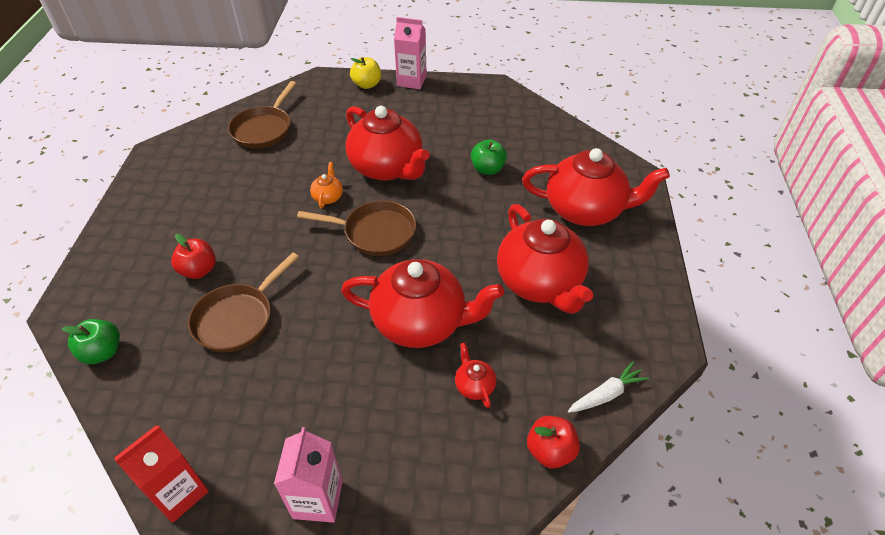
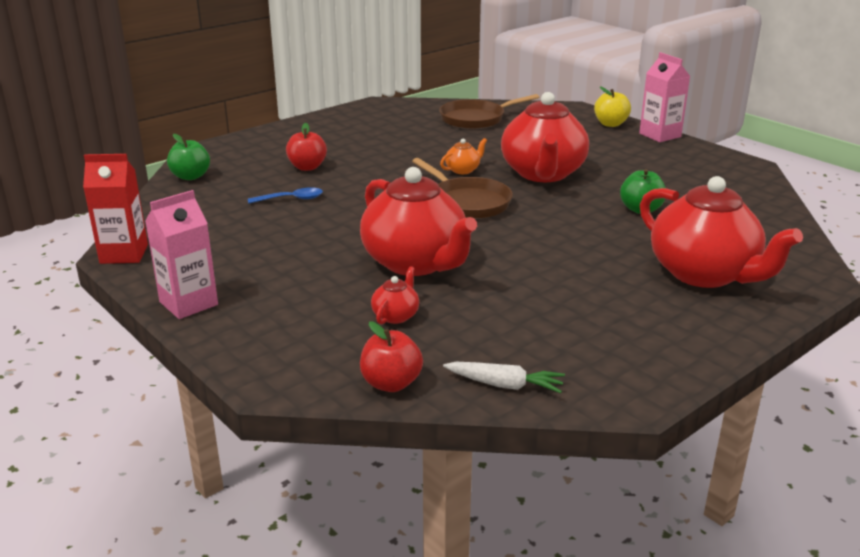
camera: 45 degrees right, 20 degrees down
(237, 318) = (291, 199): brown pan -> blue spoon
(540, 283) = (565, 293): red teapot -> none

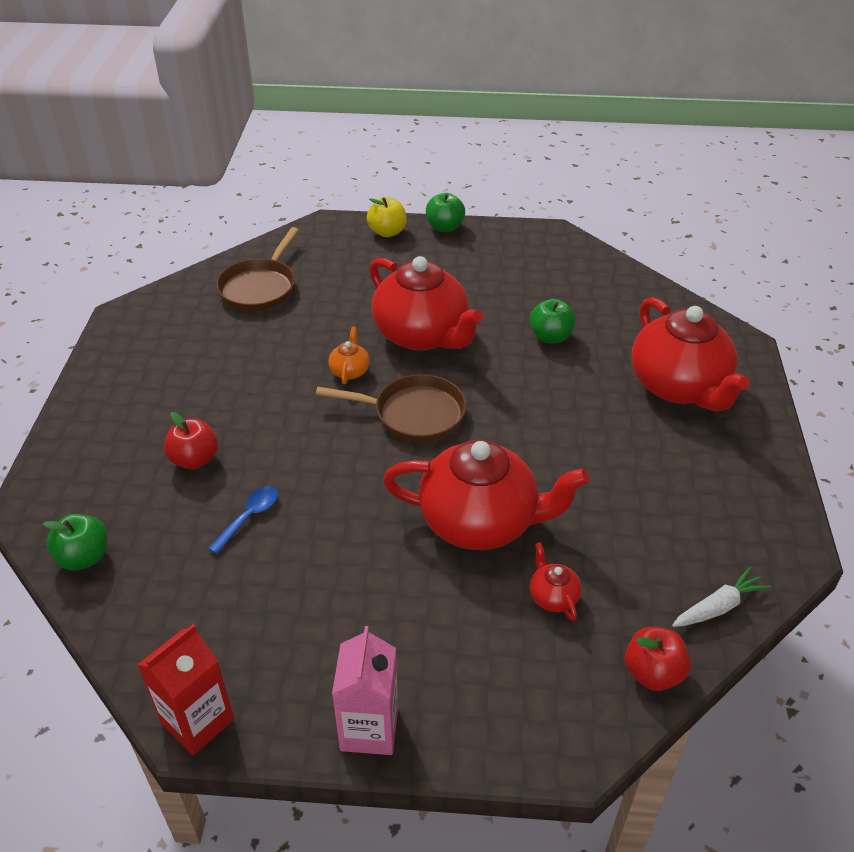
camera: 45 degrees left, 15 degrees up
(660, 135) = (444, 227): pink carton -> green apple
(704, 274) = (678, 386): red teapot -> red teapot turned 60 degrees clockwise

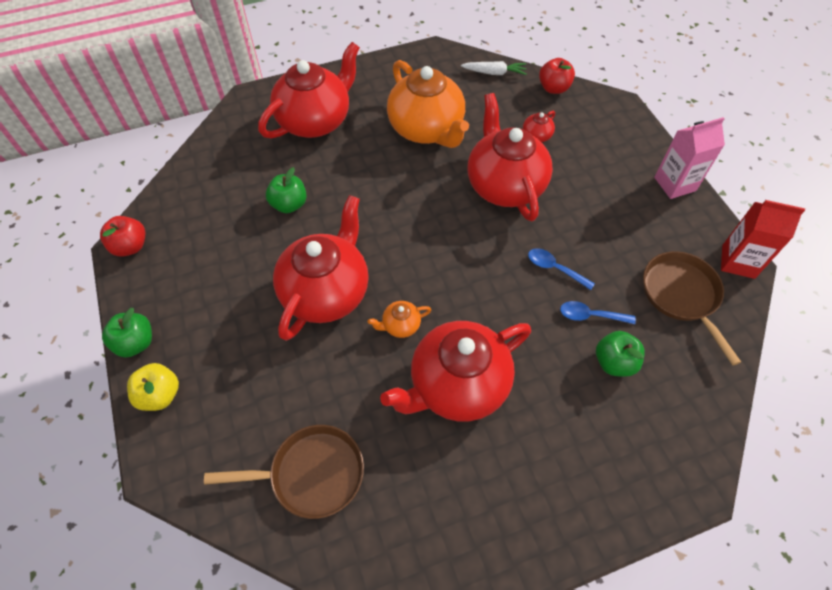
camera: 115 degrees left, 15 degrees up
(84, 557) = (700, 404): green apple -> green apple (614, 362)
(194, 459) = (566, 387): red apple -> red apple (130, 246)
(261, 387) = (457, 385): none -> red teapot
(328, 514) = (555, 268): none -> blue spoon
(413, 414) = (427, 259): brown pan -> brown pan (681, 295)
(620, 482) = (427, 129): none -> orange teapot
(718, 607) = (494, 73): white carrot -> white carrot turned 150 degrees clockwise

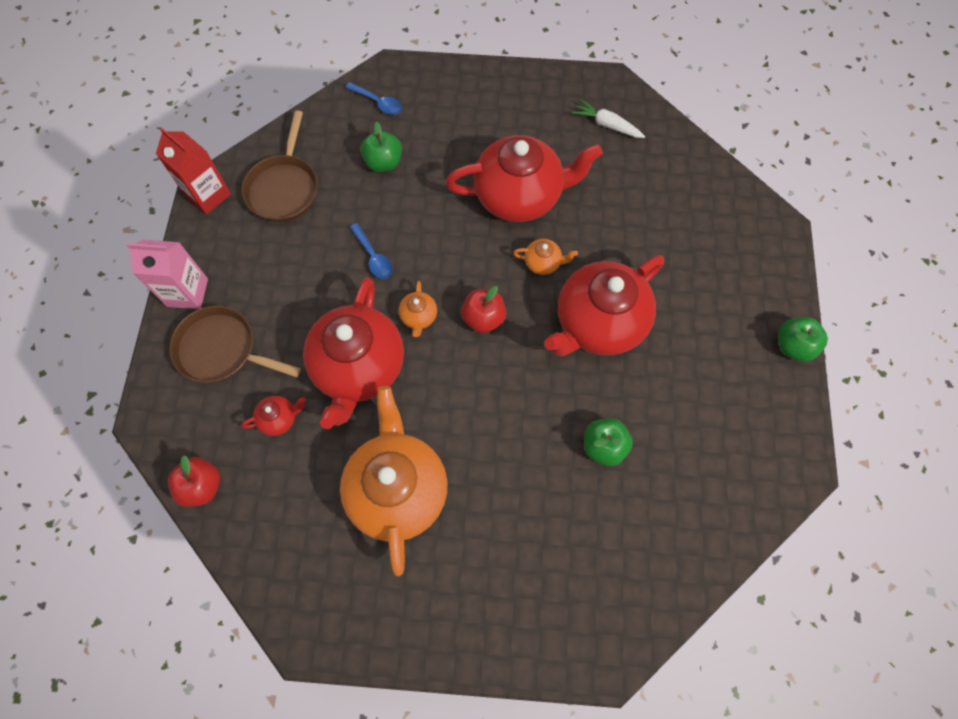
camera: 155 degrees left, 10 degrees up
(130, 246) = (793, 465): red apple -> red apple (483, 318)
(160, 395) = (774, 287): yellow apple -> none
(311, 474) = (661, 180): brown pan -> brown pan (222, 350)
(315, 121) = (529, 571): red teapot -> none
(483, 237) = (419, 317): none -> orange teapot
(494, 73) = (255, 551): white carrot -> white carrot (607, 125)
(590, 315) = (374, 204): blue spoon -> blue spoon (378, 103)

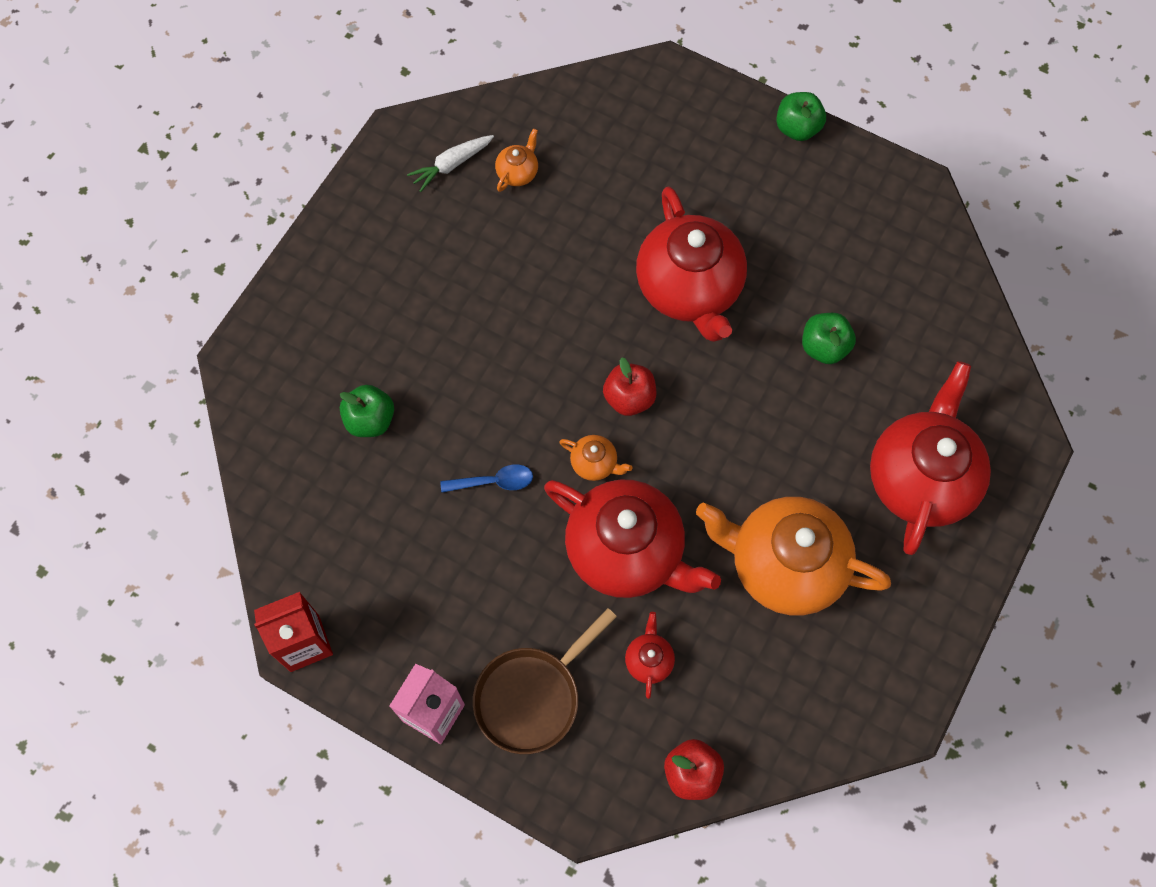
camera: 65 degrees left, 0 degrees up
(284, 188) = (344, 548): brown pan -> none
(378, 103) = (279, 392): blue spoon -> none
(519, 196) = (496, 295): red teapot -> red teapot (920, 478)
(543, 263) = (592, 309): orange teapot -> orange teapot (518, 172)

